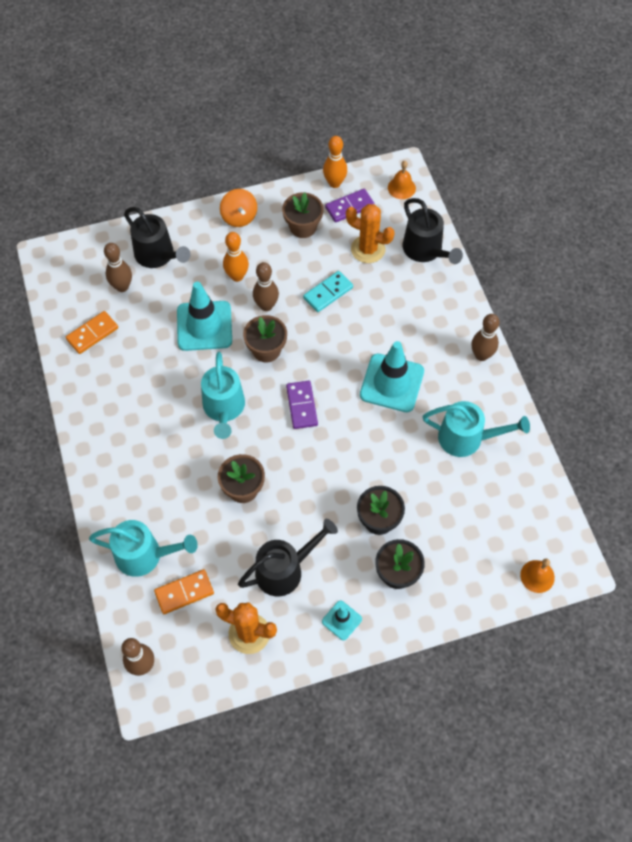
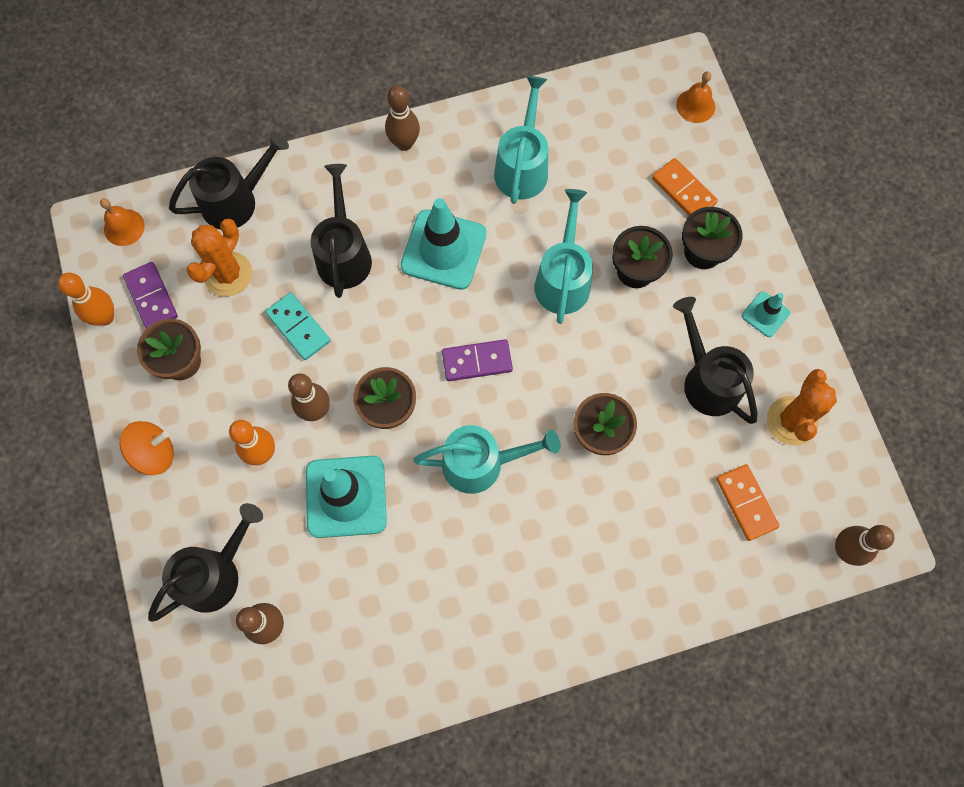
camera: 90 degrees left, 10 degrees up
(92, 333) = (353, 664): orange domino -> orange domino (683, 191)
(145, 555) = (699, 556): turquoise watering can -> turquoise watering can (563, 278)
(386, 318) = (344, 253): none -> black watering can

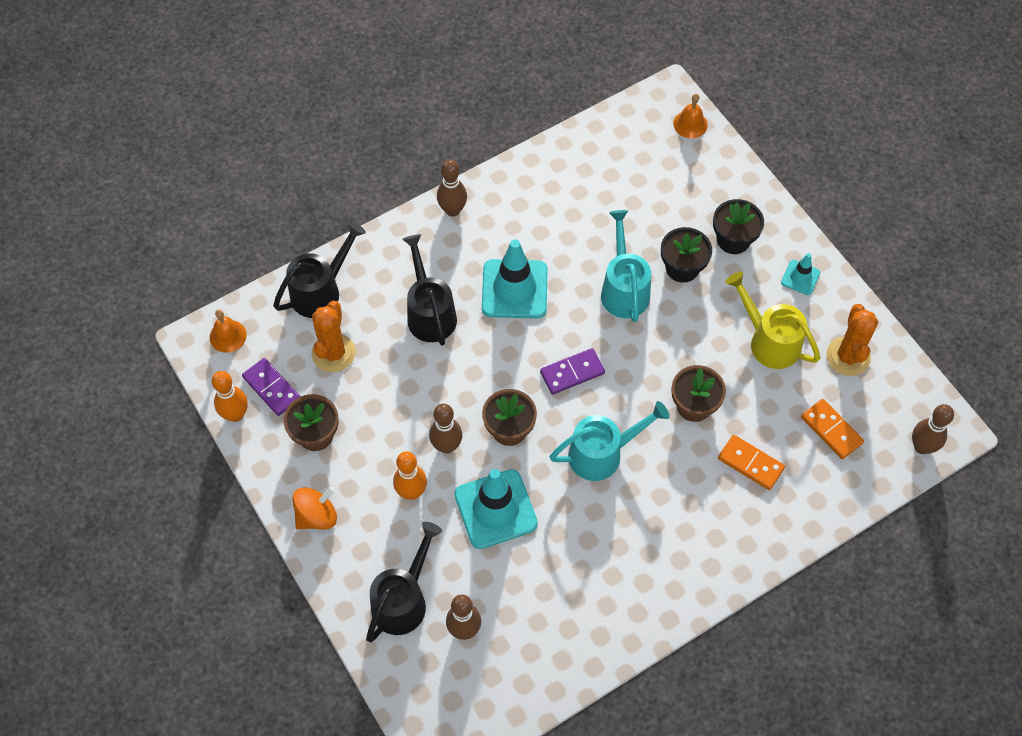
camera: 15 degrees left, 10 degrees down
(298, 327) = (409, 382): turquoise domino -> none
(522, 166) = (560, 206): turquoise watering can -> none
(683, 191) = (702, 195): orange domino -> orange domino (750, 463)
(707, 379) = (768, 340): black watering can -> yellow watering can

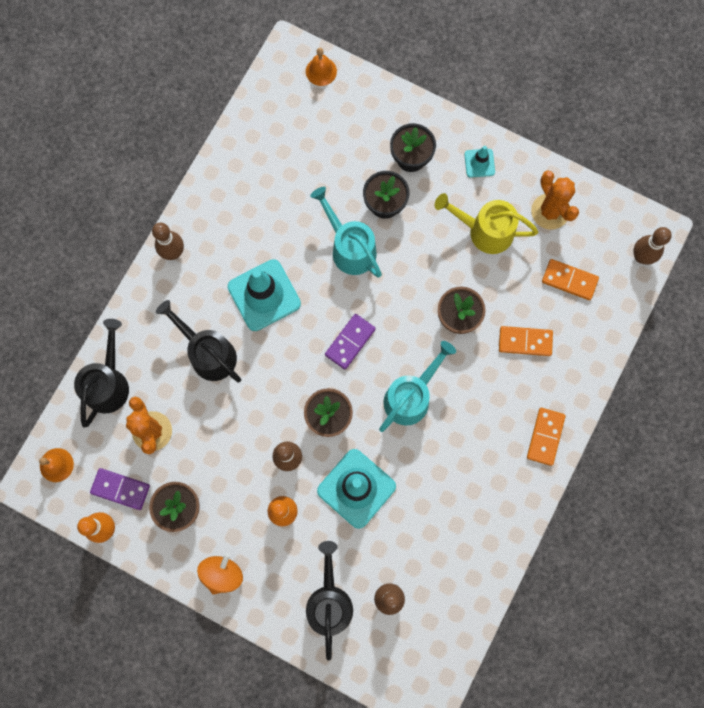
camera: 30 degrees left, 15 degrees up
(719, 565) = (545, 437): none -> orange domino

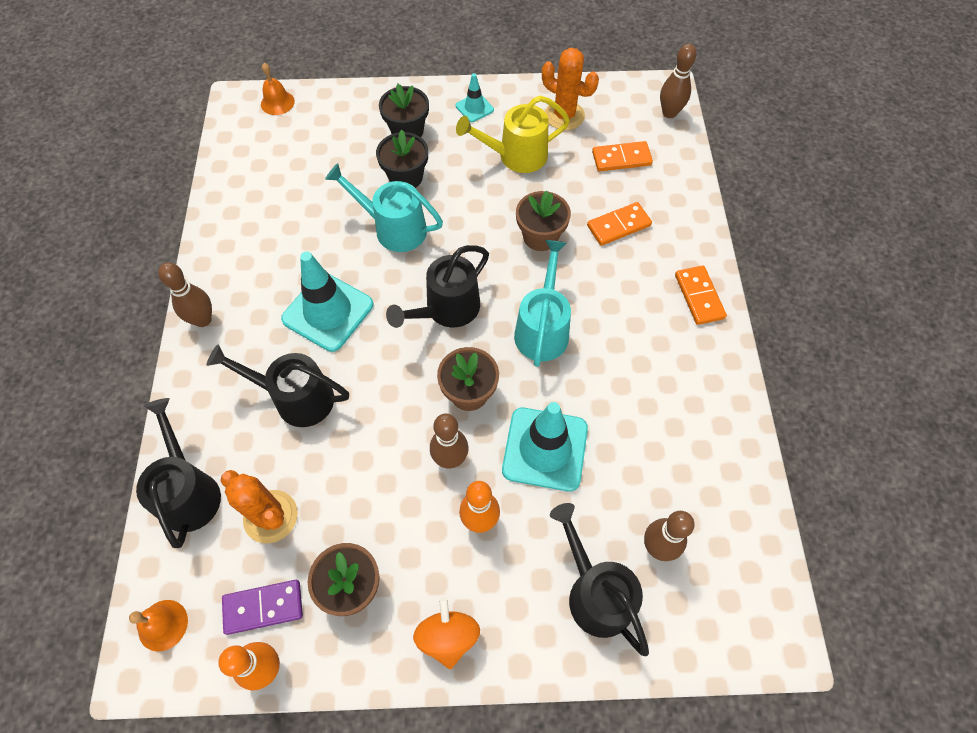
camera: 30 degrees left, 15 degrees down
(350, 342) = (446, 310): purple domino -> black watering can

